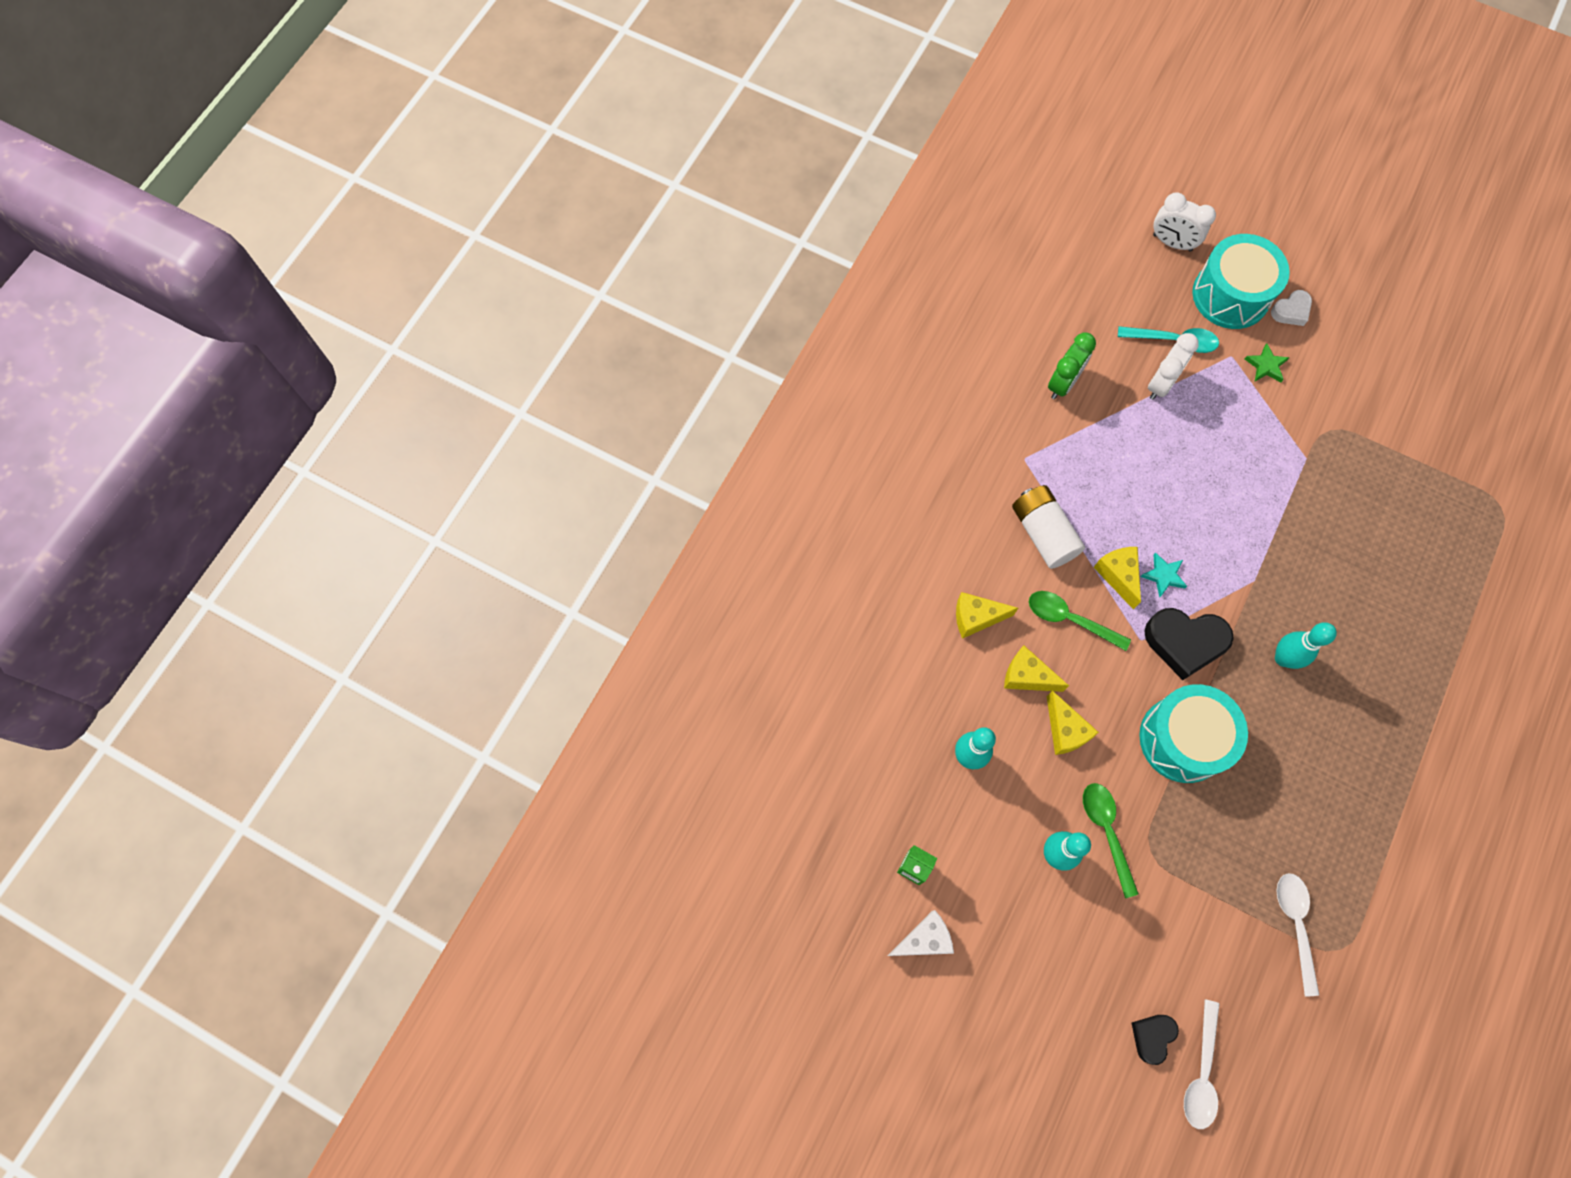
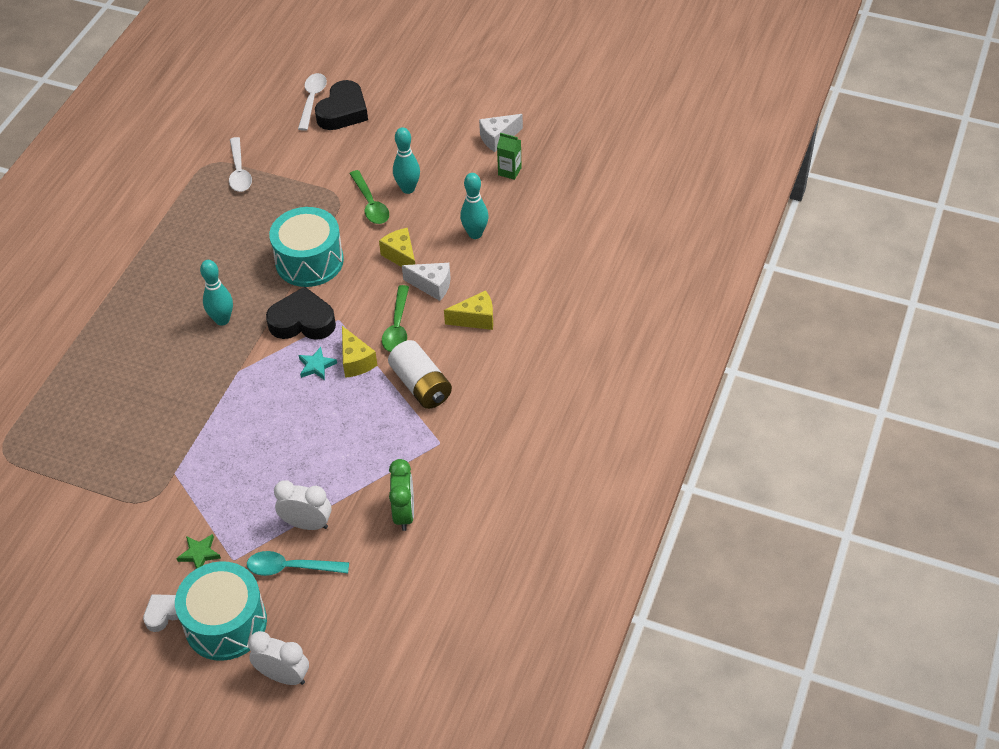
camera: 175 degrees right, 20 degrees down
(1027, 676) = (432, 286): yellow cheese -> white cheese
(1063, 383) = (404, 513): green clock -> green clock turned 150 degrees clockwise
(1070, 619) = (397, 326): green spoon -> green spoon turned 75 degrees clockwise
(1152, 1036) = (343, 111): black heart -> black heart, size x1.81
(1161, 384) = (307, 524): white clock -> white clock turned 75 degrees clockwise

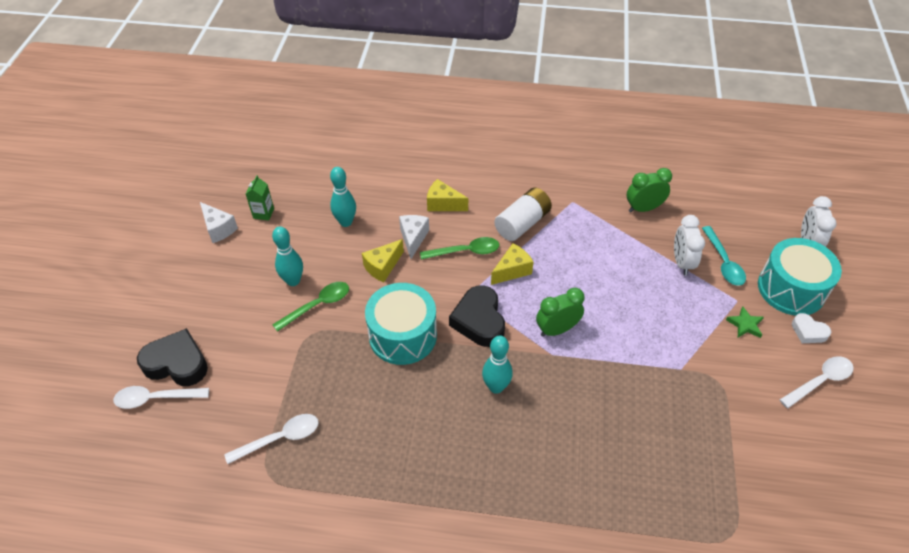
camera: 105 degrees left, 0 degrees up
(103, 595) = (820, 381): none -> white spoon
(265, 382) = (557, 329): none -> green clock
(316, 366) = (526, 297): turquoise star -> none
(475, 319) = (443, 204): yellow cheese -> yellow cheese turned 45 degrees counterclockwise

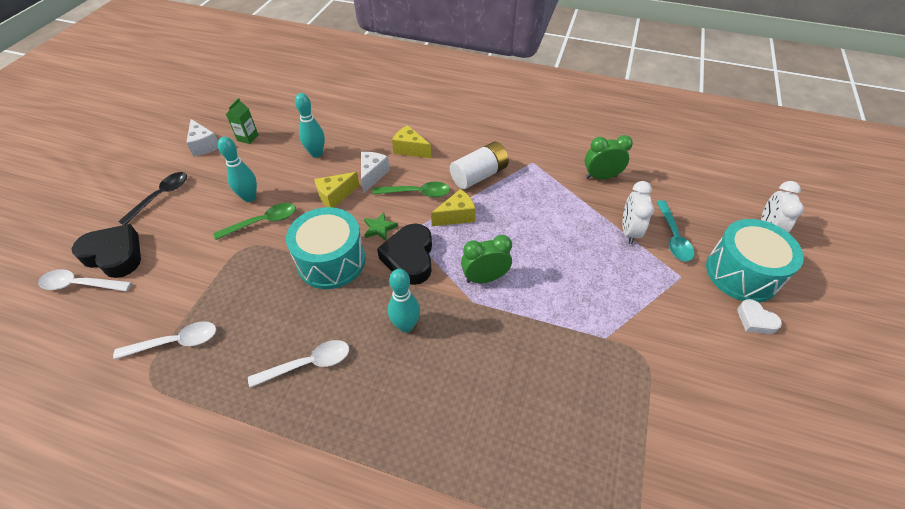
camera: 10 degrees right, 0 degrees up
(197, 293) = (161, 196): none -> black spoon
(745, 325) = (685, 302): green star -> green star (379, 228)
(820, 381) = (761, 376): white spoon -> white spoon (308, 364)

